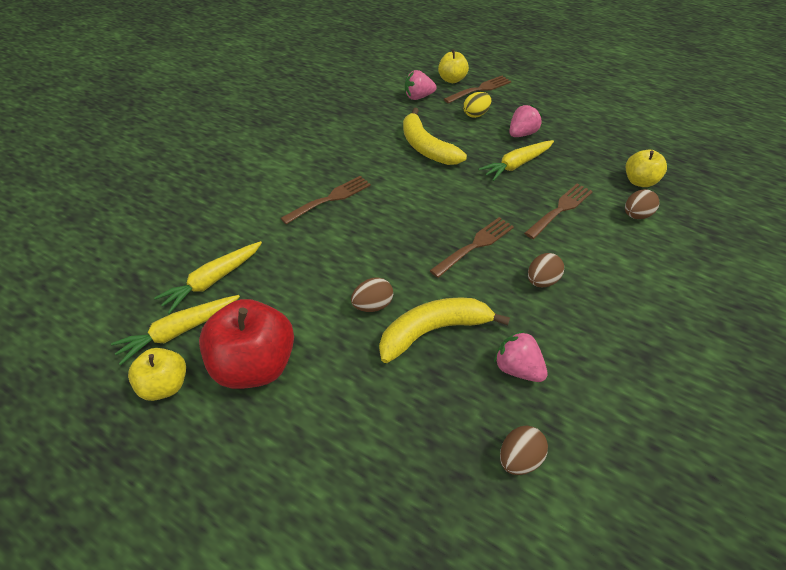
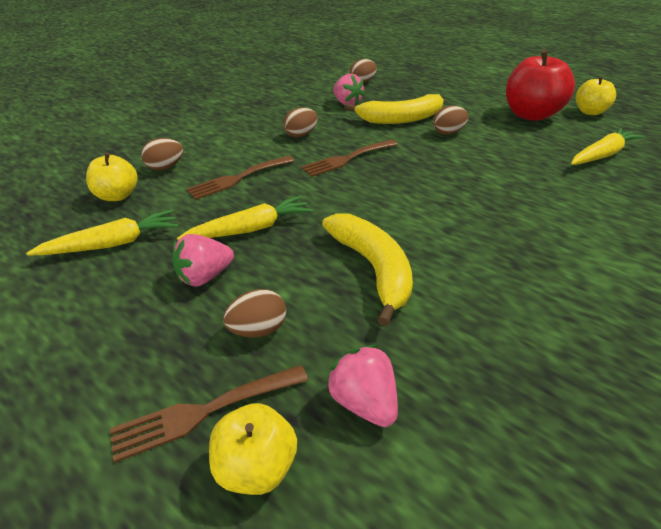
camera: 170 degrees left, 10 degrees down
(179, 331) = (604, 131): yellow carrot -> yellow carrot (113, 244)
(330, 198) = (511, 211): brown fork -> none
(418, 97) = (364, 402): pink strawberry -> pink strawberry turned 120 degrees counterclockwise
(475, 114) = (258, 329): yellow egg -> brown egg

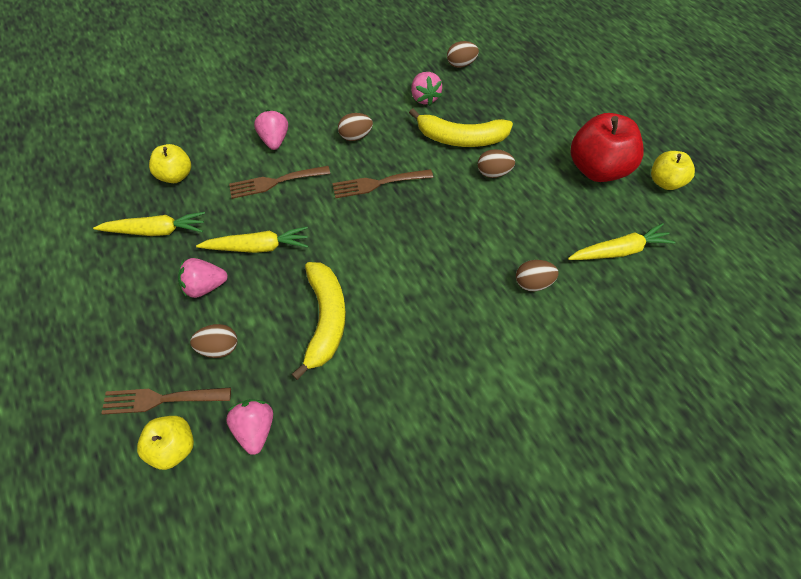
camera: 20 degrees right, 20 degrees up
(165, 167) = (224, 149): brown egg -> brown egg (533, 283)
(218, 151) = (275, 140): none -> pink strawberry

